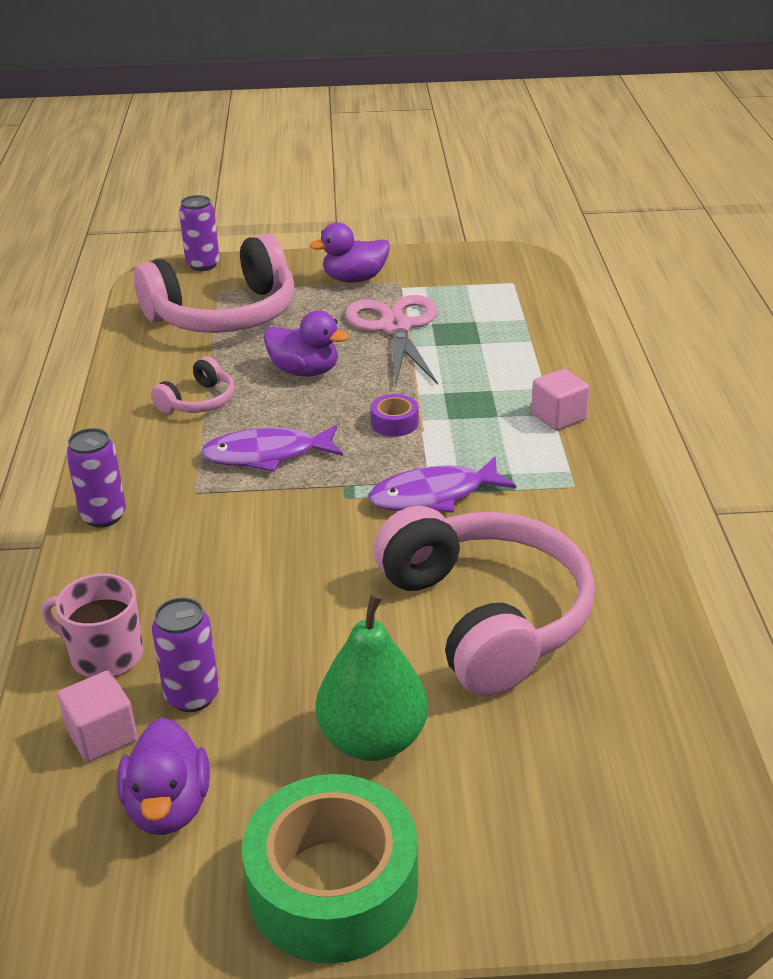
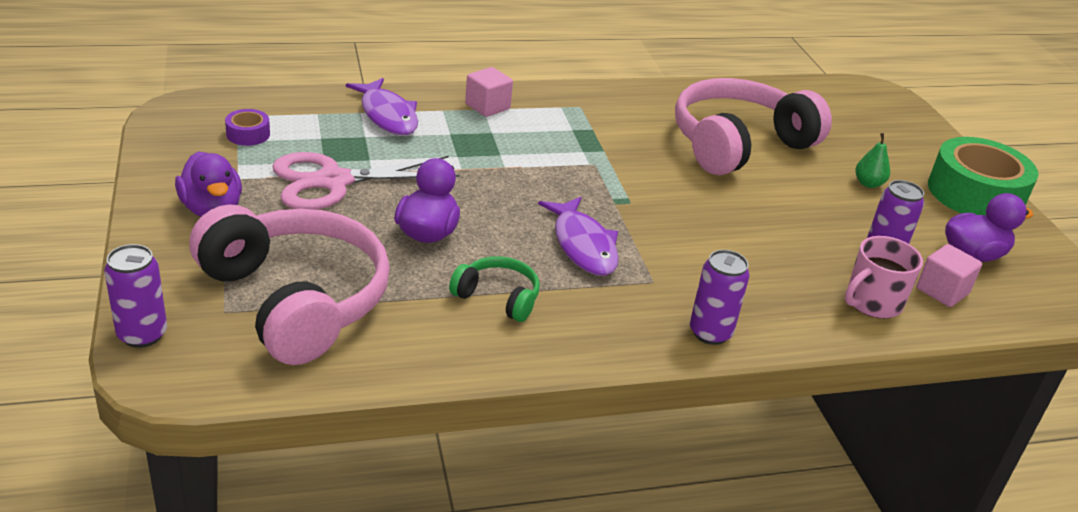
camera: 105 degrees left, 0 degrees up
(104, 655) = (872, 303): pink mug -> pink mug turned 45 degrees clockwise
(198, 401) = (498, 297): pink headphones -> green headphones
(373, 740) = (868, 184): green pear -> green pear, size x0.49
(394, 423) = (513, 180): purple tape -> purple tape (248, 134)
(434, 495) = (613, 162): purple fish -> purple fish (387, 115)

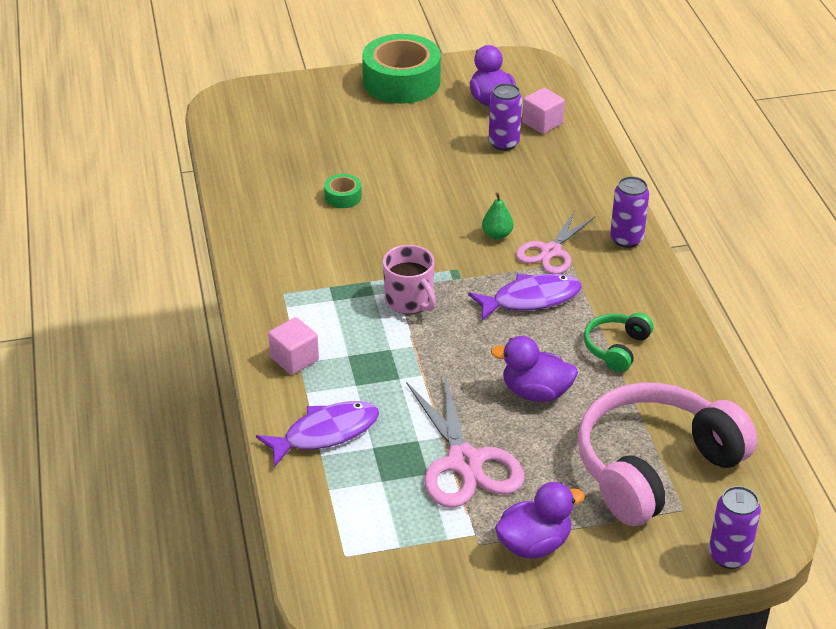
camera: 85 degrees left, 5 degrees up
(248, 134) = (385, 540): purple tape -> none
(673, 269) = (551, 251): none -> pink scissors
(739, 144) = (343, 197): pink headphones -> green tape
(868, 184) = (397, 133): green pear -> green pear (497, 235)
(872, 303) = (566, 158): pink mug -> pink mug (410, 300)

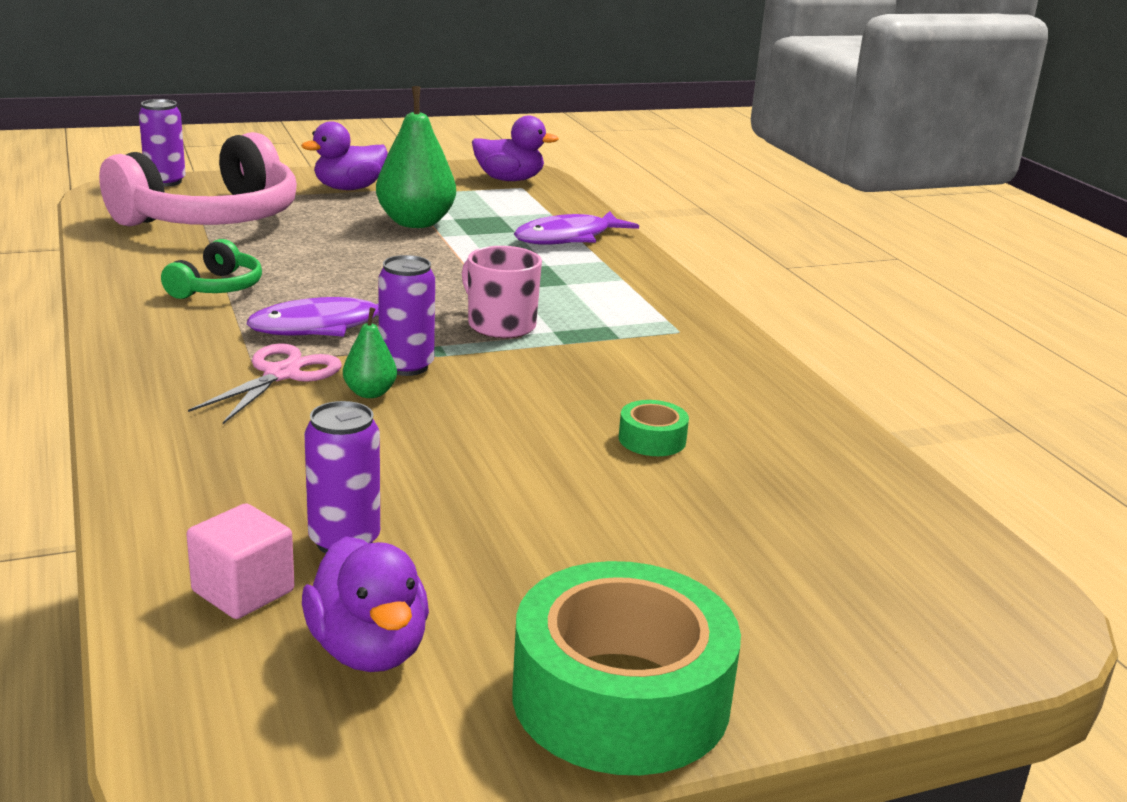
camera: 170 degrees right, 15 degrees down
(294, 359) = (630, 281): pink cube -> none
(465, 462) = (416, 223): pink scissors -> green pear
(536, 392) = (332, 259): purple duck -> purple duck (509, 180)
(626, 239) = (144, 390): purple can -> purple can (406, 366)

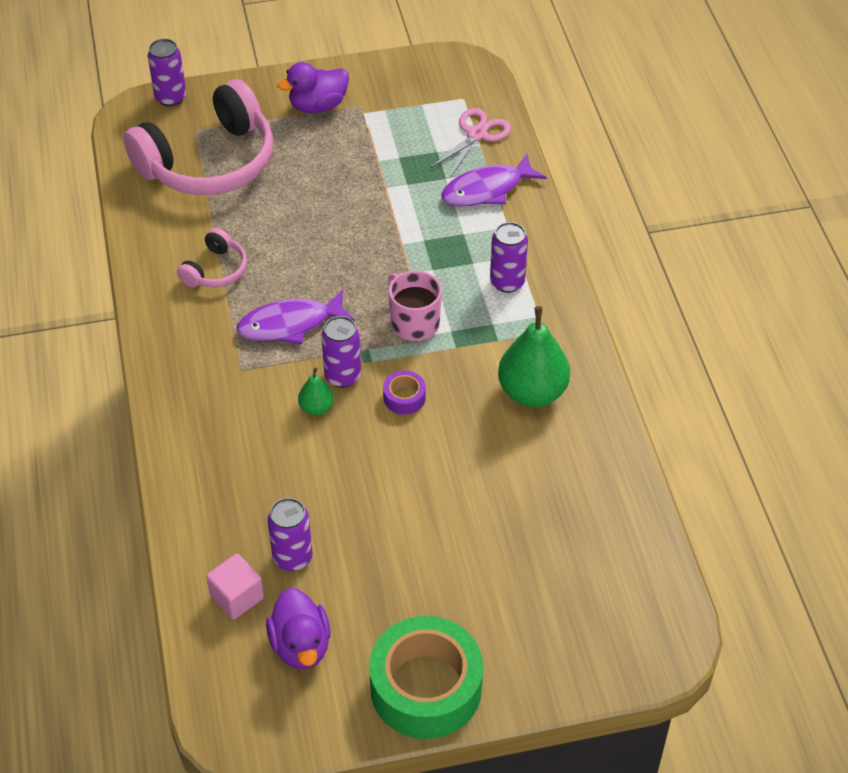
camera: 10 degrees right, 25 degrees up
(217, 288) = (215, 270): green headphones -> pink headphones
(281, 374) = (260, 385): pink scissors -> pink scissors (476, 134)
(416, 223) = (367, 166): green pear -> green pear (532, 392)
(501, 383) = (404, 397): none -> purple tape
(509, 180) = (454, 84): purple duck -> none
(616, 296) = (507, 282): none -> purple can
(652, 439) = (493, 465): green tape -> none

